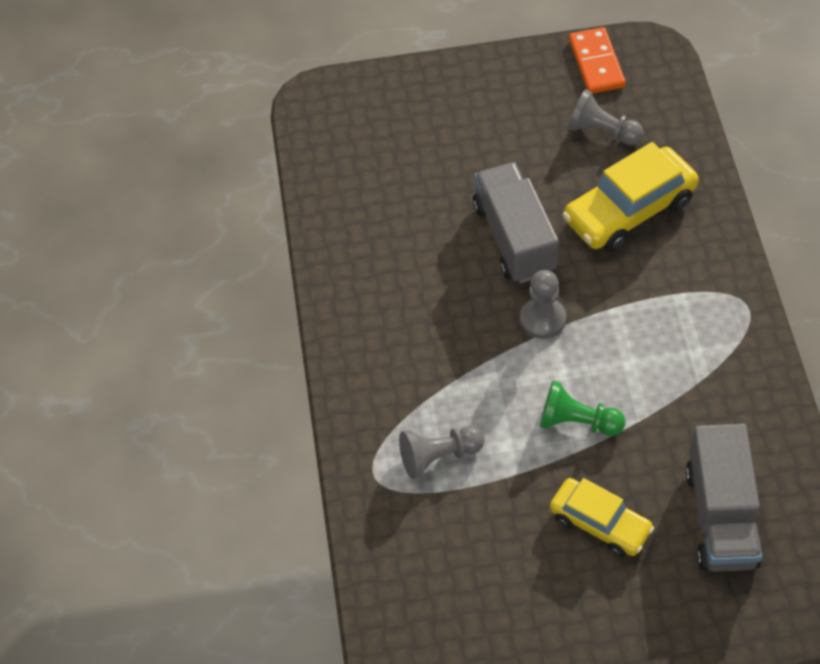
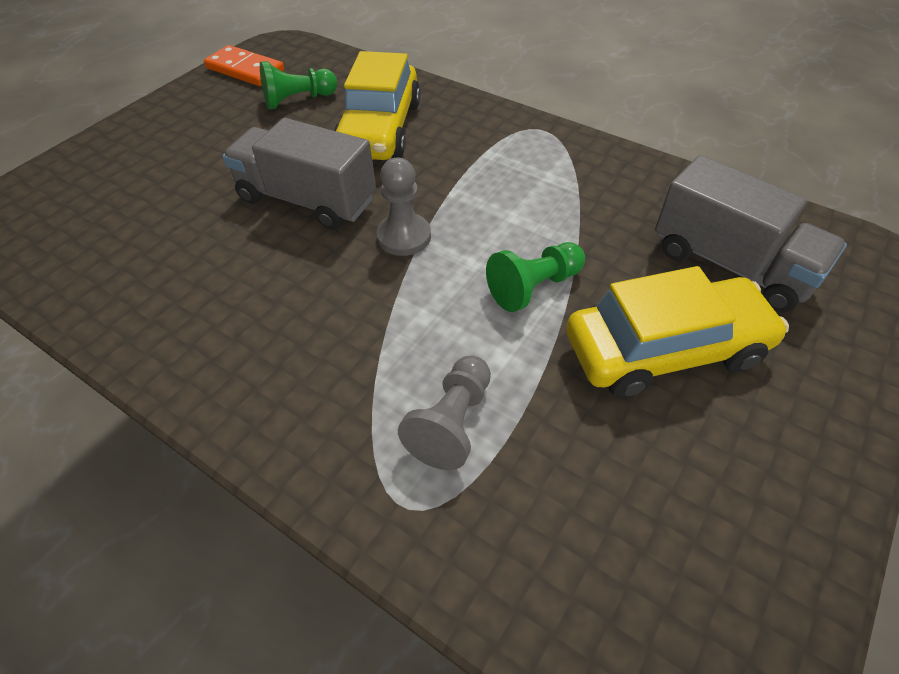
camera: 50 degrees left, 5 degrees down
(600, 523) = (665, 349): yellow car -> yellow car, size x1.54
(602, 131) = (298, 100): grey pawn -> green pawn

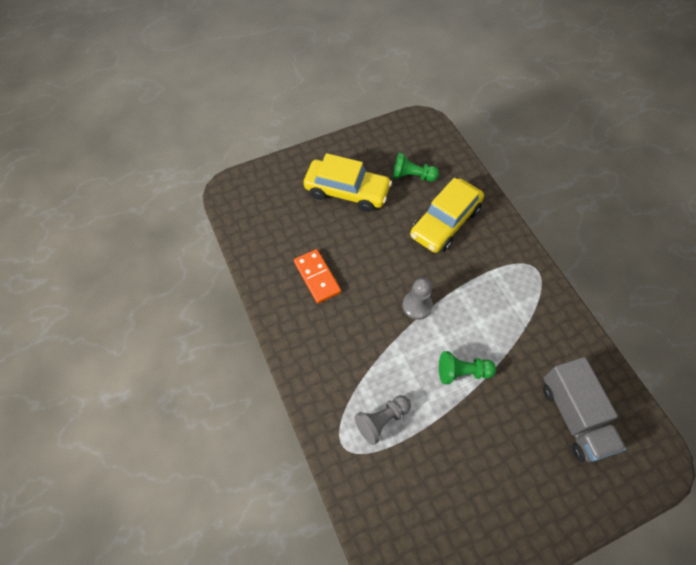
camera: 30 degrees right, 10 degrees up
(245, 70) = (394, 135): orange domino -> orange domino (317, 277)
(307, 200) = (382, 255): grey truck -> none
(665, 349) = (501, 442): yellow car -> yellow car (347, 191)

